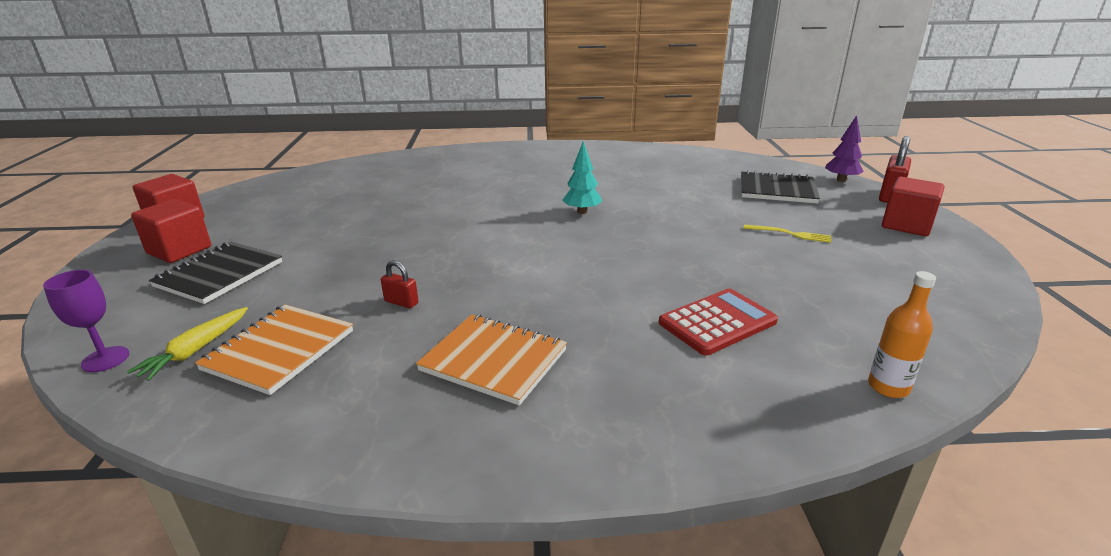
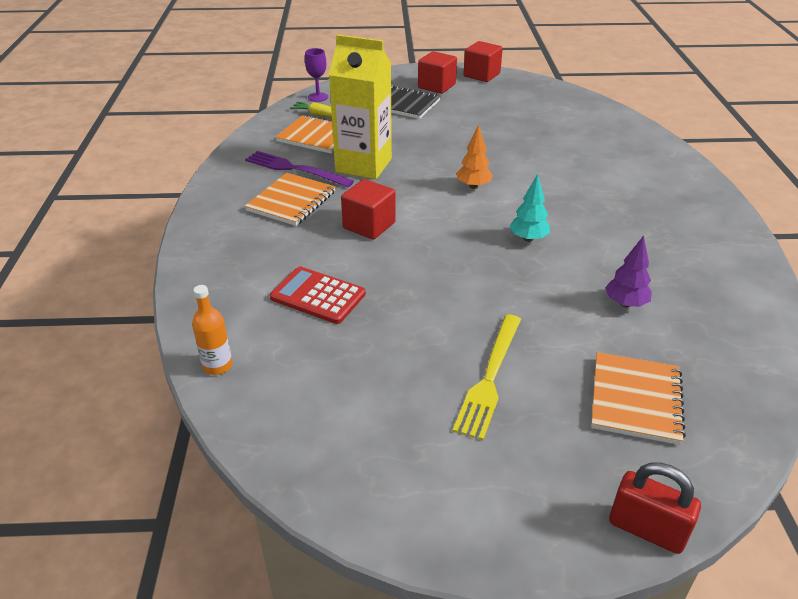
camera: 90 degrees right, 10 degrees up
(389, 365) = (295, 169): none -> purple fork
(401, 302) = (363, 165): red padlock -> yellow carton
(478, 233) = (473, 186): none -> orange tree
(717, 322) = (318, 296): red calculator -> red calculator turned 150 degrees clockwise
(777, 190) = (635, 399): black notebook -> orange notebook
(790, 234) = (489, 377): yellow fork -> yellow fork, size x1.78
(841, 180) = (706, 488): purple tree -> purple tree (625, 303)
(906, 225) = (532, 504): red cube -> red cube (369, 225)

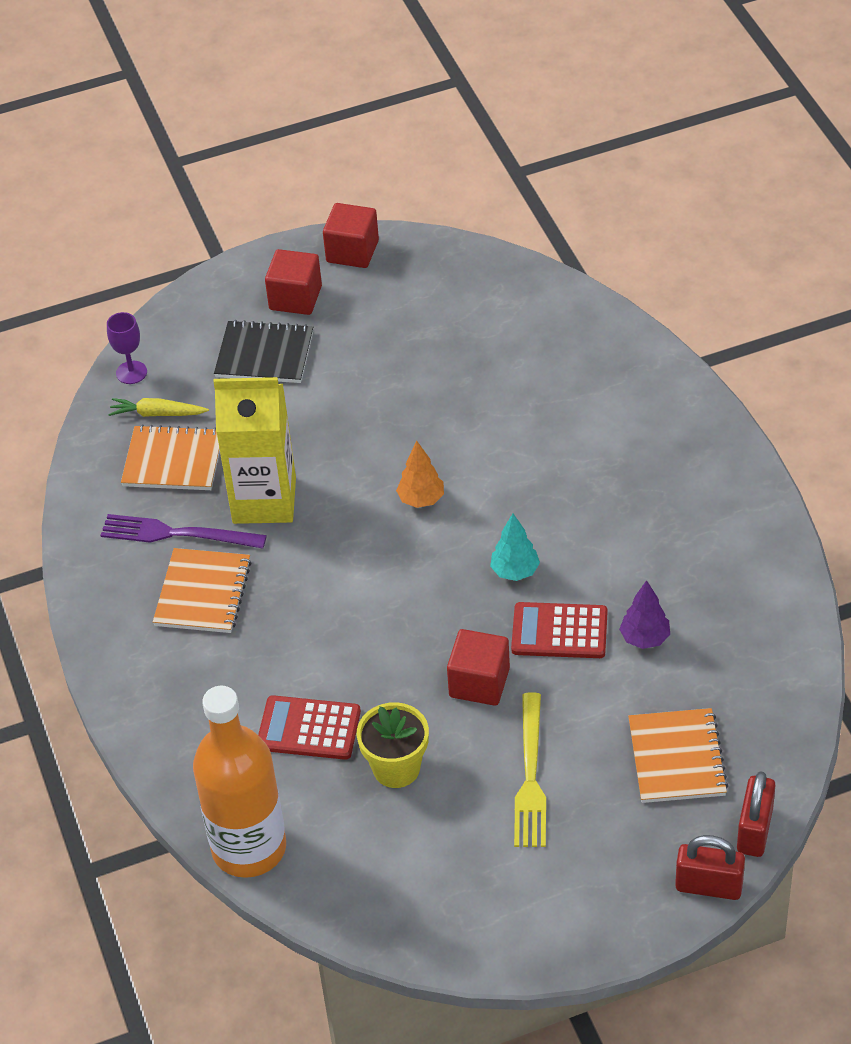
camera: 15 degrees left, 10 degrees up
(217, 366) = (249, 848): orange bottle -> orange bottle, size x2.37
(369, 225) = (319, 606): red cube -> red cube (479, 682)
(374, 340) = (396, 768): none -> yellow flower pot
(552, 282) = (559, 631): none -> red calculator
(707, 487) = (754, 830): none -> red padlock

